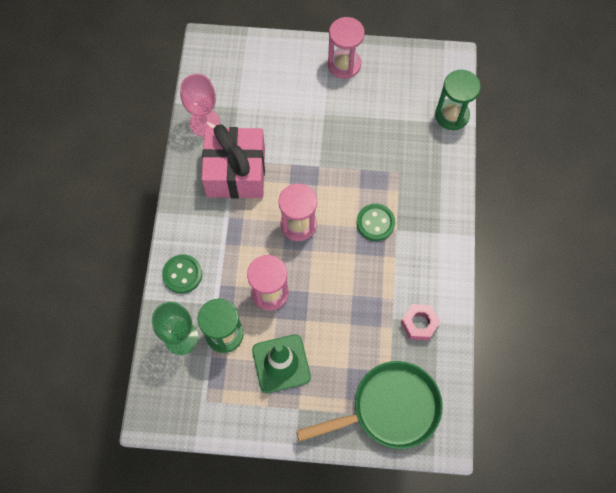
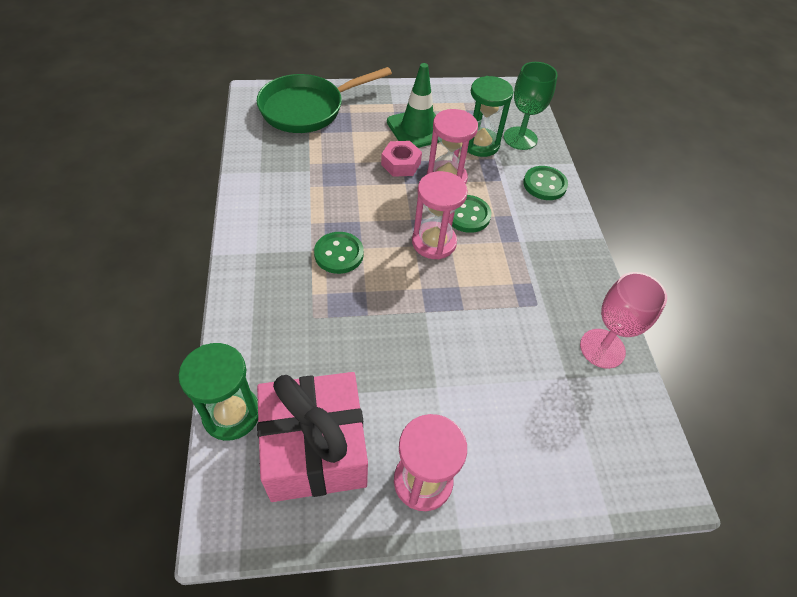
camera: 165 degrees right, 15 degrees down
(236, 172) = (532, 290): pink gift -> pink gift (315, 449)
(263, 248) = (467, 215): none -> green button
(419, 324) = (280, 168): pink nut -> pink nut (401, 164)

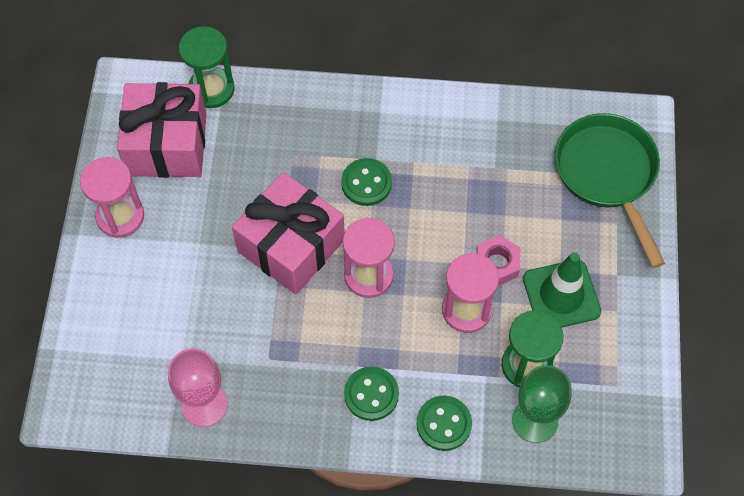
camera: 105 degrees right, 10 degrees up
(418, 304) = (291, 245): none -> pink gift
(467, 215) = (403, 319): green button -> green button (371, 394)

